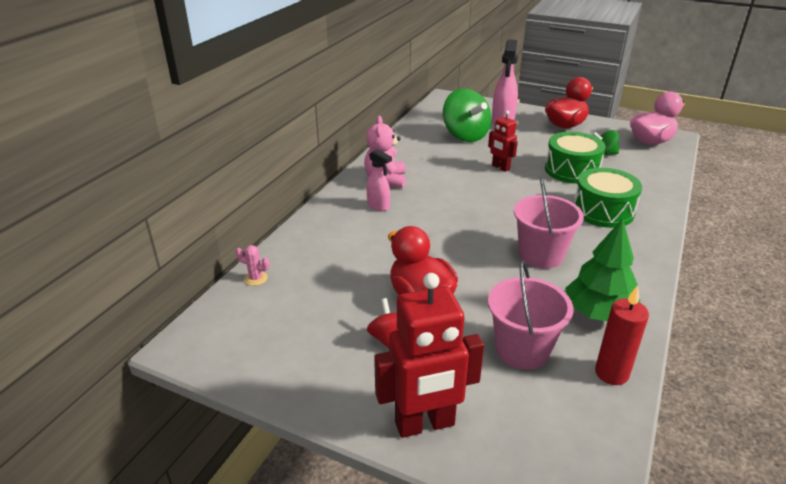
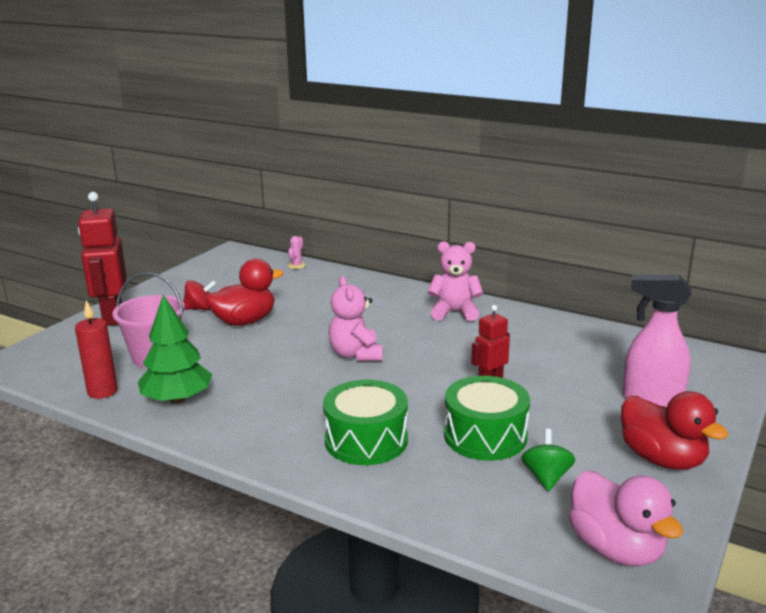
camera: 95 degrees right, 10 degrees down
(378, 206) = (399, 308): pink spray bottle -> none
(465, 136) = (588, 365): green spinning top -> none
(477, 223) = (356, 354): none -> pink teddy bear
(541, 255) = (283, 383): pink bucket -> none

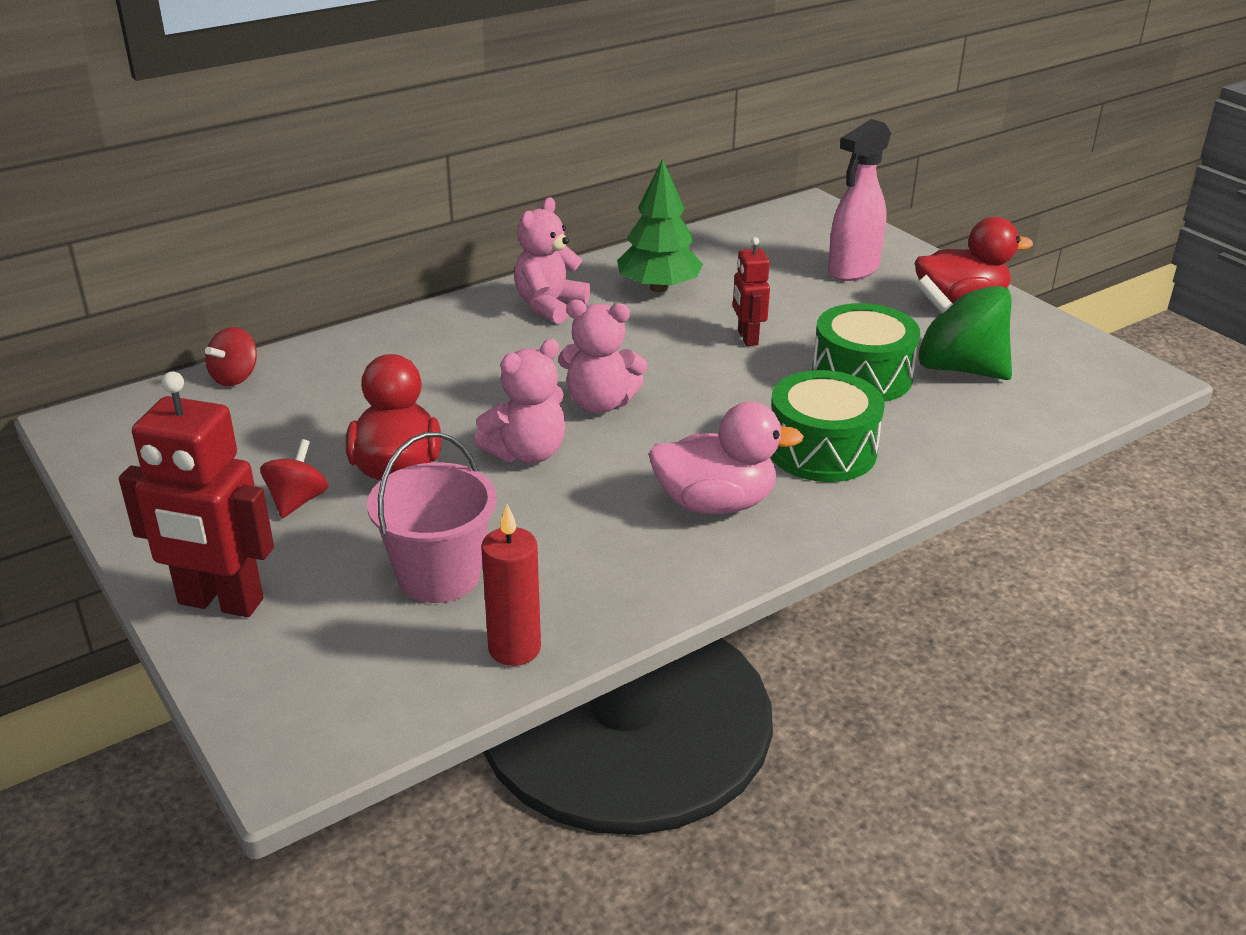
camera: 65 degrees left, 10 degrees up
(177, 399) = (603, 576): green tree -> green tree (658, 288)
(284, 348) = (527, 453): none -> pink teddy bear
(296, 265) = (235, 377): pink cactus -> red spinning top
(546, 477) = (958, 368): green spinning top -> green spinning top, size x1.89
(616, 549) = (1085, 373): pink duck -> pink duck (715, 503)

